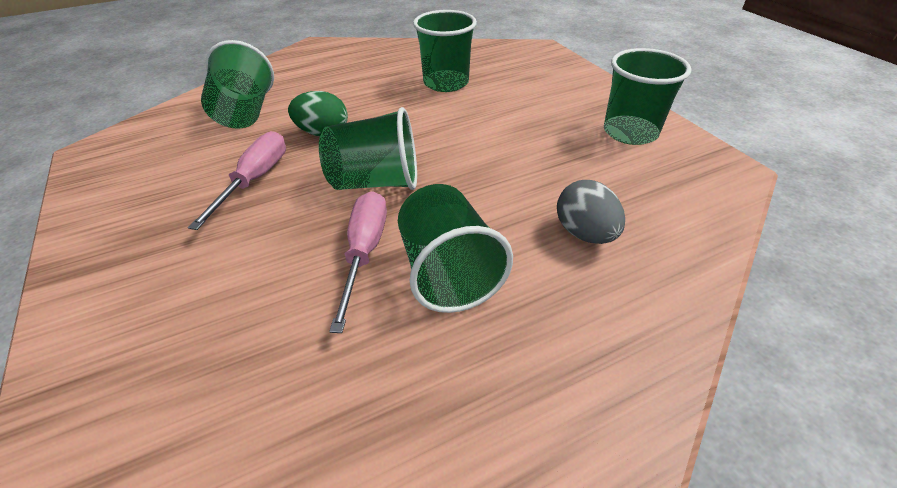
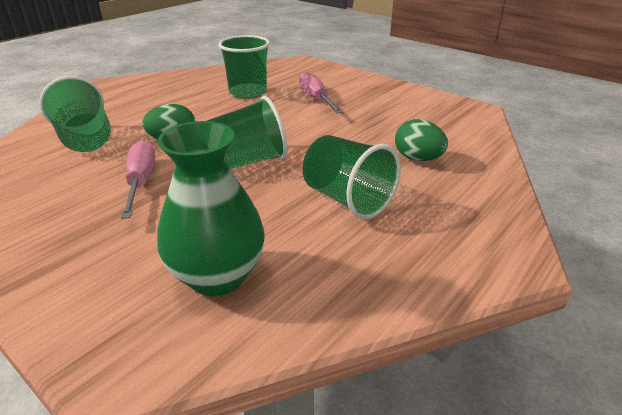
camera: 25 degrees left, 10 degrees down
(232, 336) = (217, 276): none -> green vase
(364, 252) = (277, 203): pink screwdriver -> pink screwdriver (316, 99)
(584, 233) = (418, 159): grey egg -> green egg
(630, 132) = (403, 100): green cup -> none

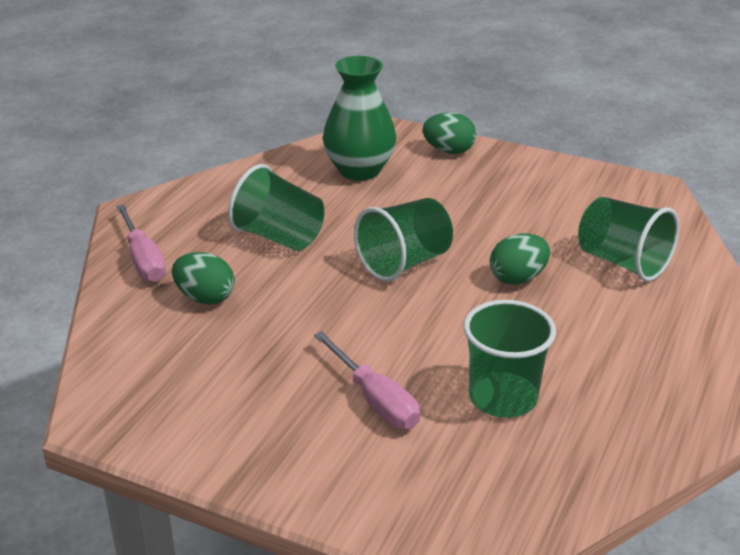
camera: 165 degrees right, 0 degrees up
(73, 292) = (449, 151): none -> green egg
(141, 181) = (495, 225): pink screwdriver -> pink screwdriver (143, 259)

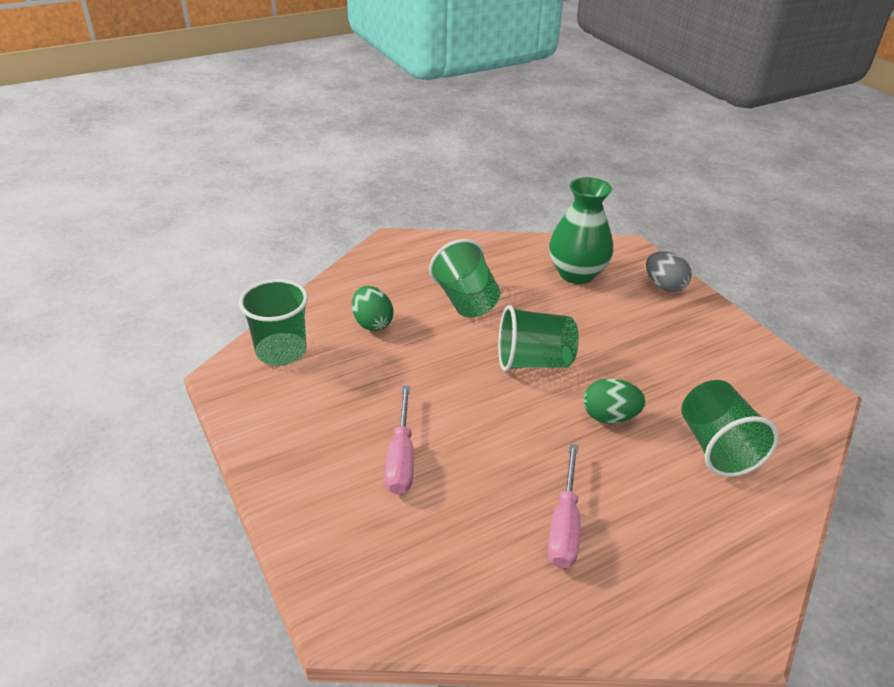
camera: 35 degrees right, 5 degrees up
(143, 259) = (364, 278): pink screwdriver -> pink screwdriver (564, 525)
(449, 151) = (664, 286): green egg -> grey egg
(503, 398) = (493, 509): green cup -> green cup (281, 351)

